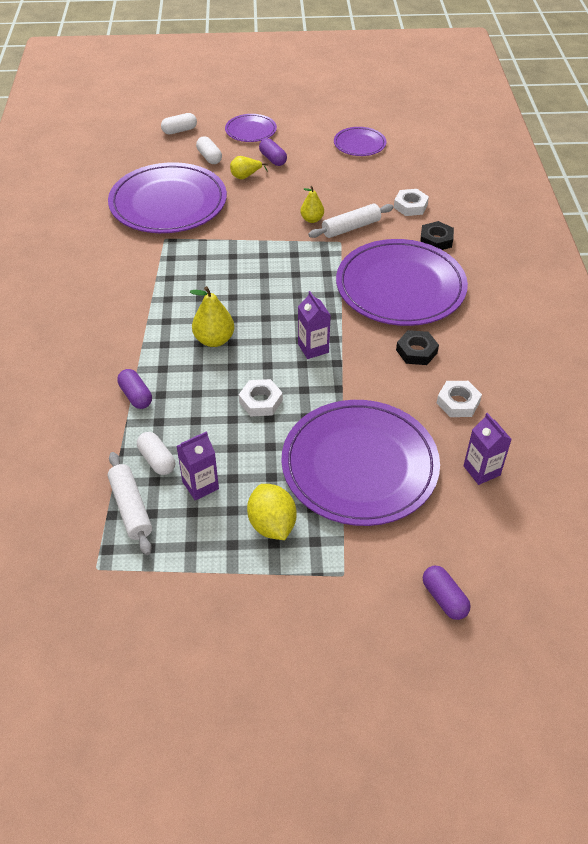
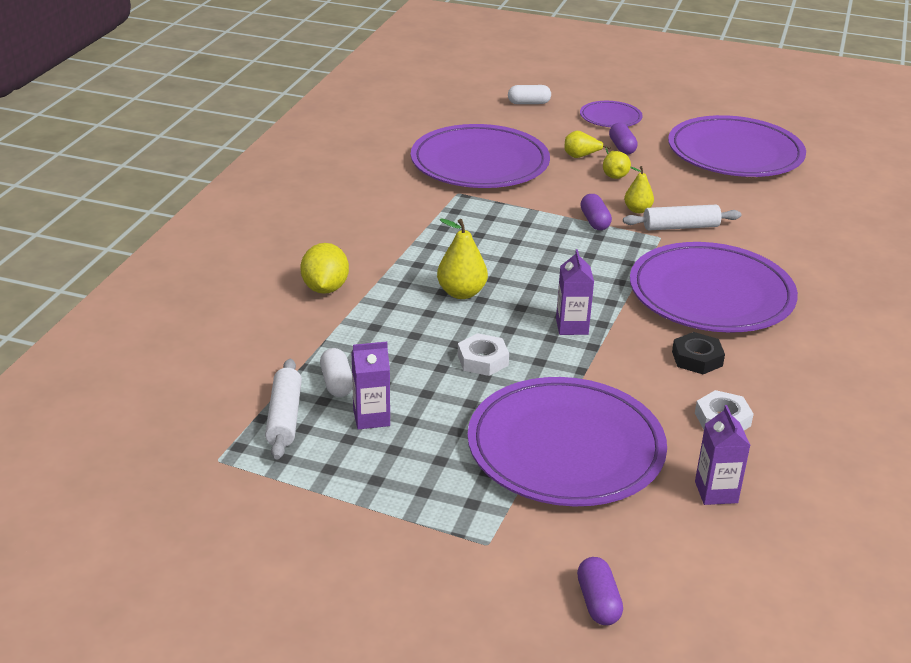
camera: 20 degrees right, 15 degrees down
(136, 396) = (347, 321): purple capsule -> purple capsule (594, 221)
(209, 157) = (549, 132): white capsule -> none
(272, 525) = (431, 474): yellow lemon -> yellow lemon (325, 288)
(279, 188) = (614, 175): none -> yellow pear
(359, 144) = (735, 153): purple plate -> purple plate, size x2.06
(410, 206) = (766, 222): white nut -> none
(436, 240) = (781, 260): black nut -> none

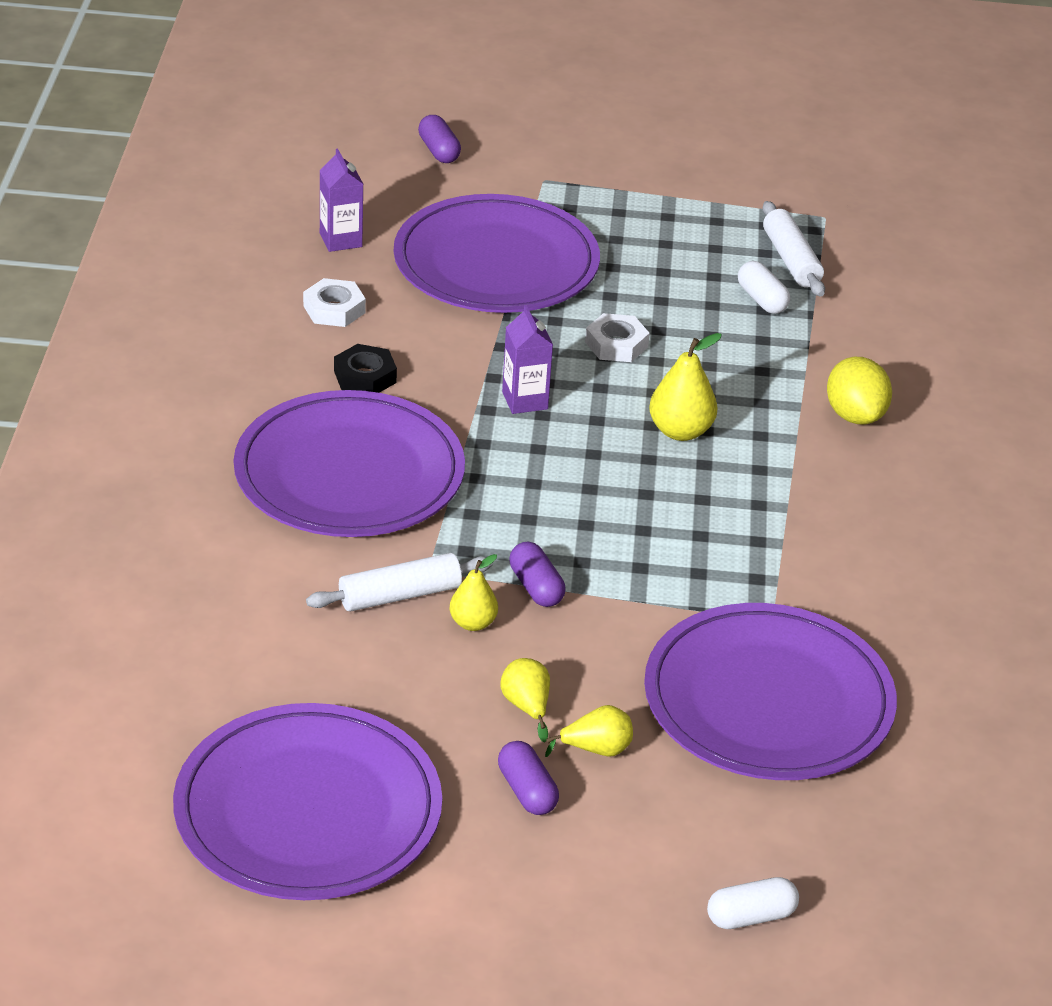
camera: 165 degrees right, 5 degrees up
(371, 418) = (704, 269): purple carton -> none
(610, 117) = (568, 892): purple plate -> none

